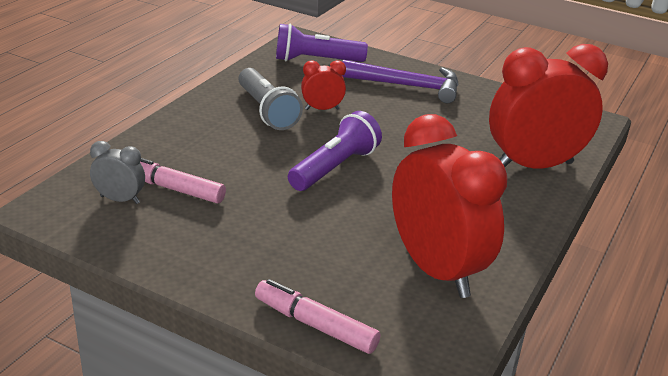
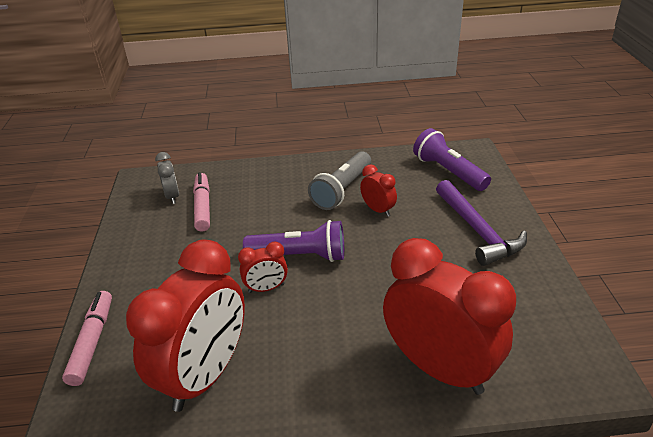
camera: 60 degrees right, 5 degrees up
(358, 200) = (266, 288): none -> red clock

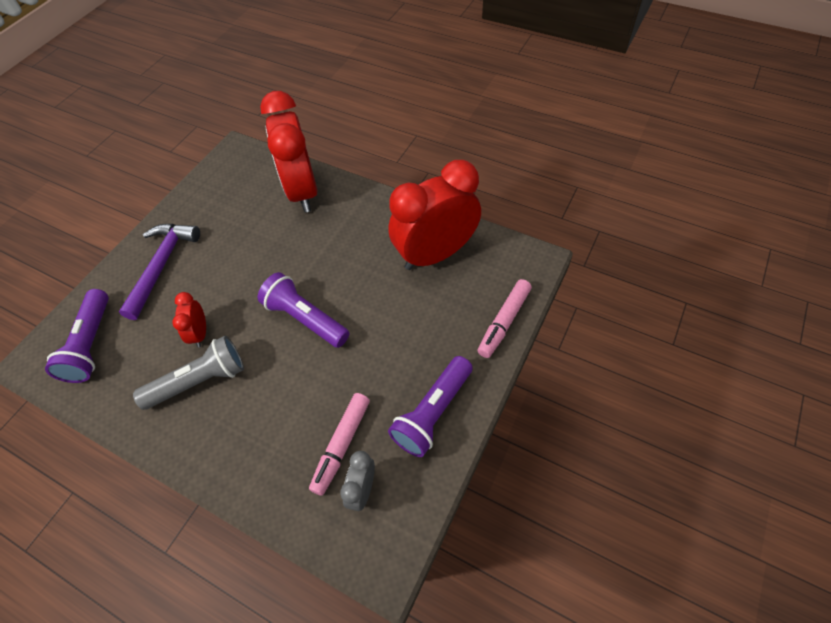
camera: 145 degrees left, 20 degrees up
(140, 249) = (432, 412): none -> purple flashlight
(266, 288) = (354, 301): red clock -> none

